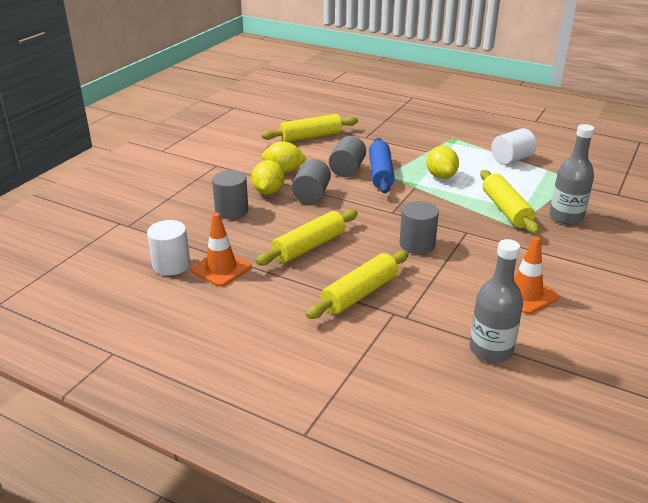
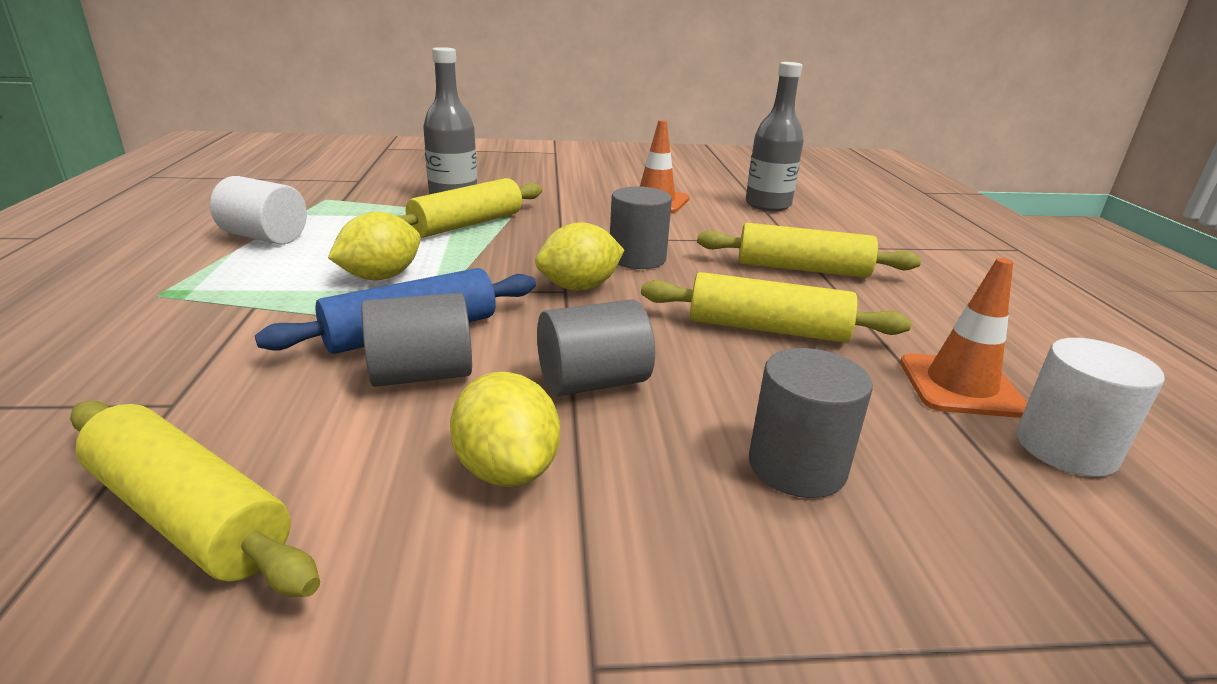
camera: 125 degrees left, 5 degrees down
(268, 191) = (644, 448): yellow lemon -> yellow lemon (579, 287)

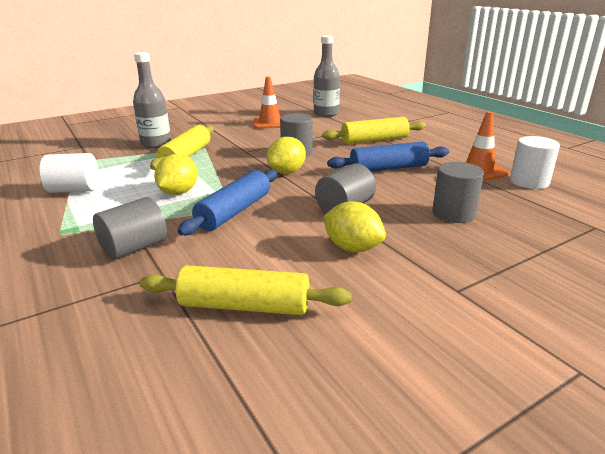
camera: 25 degrees left, 0 degrees up
(421, 374) = (266, 227): grey cylinder -> grey cylinder (134, 248)
(767, 328) = (388, 168): yellow rolling pin -> blue rolling pin

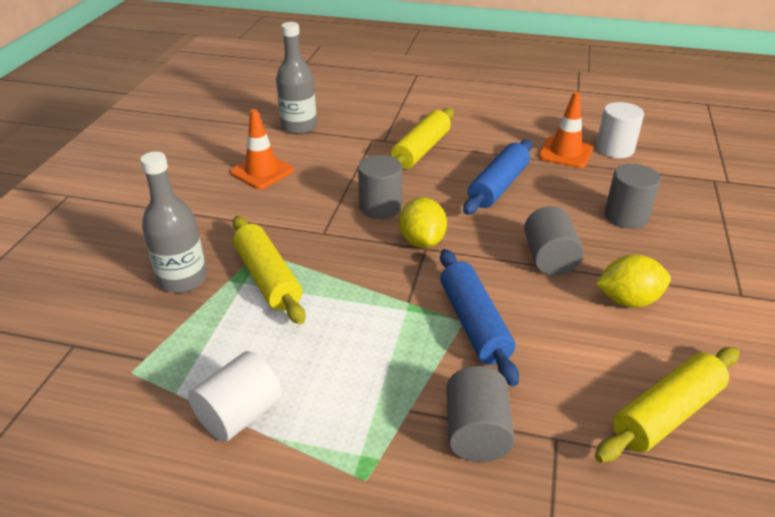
camera: 45 degrees left, 10 degrees up
(178, 192) = (371, 336): yellow lemon -> none

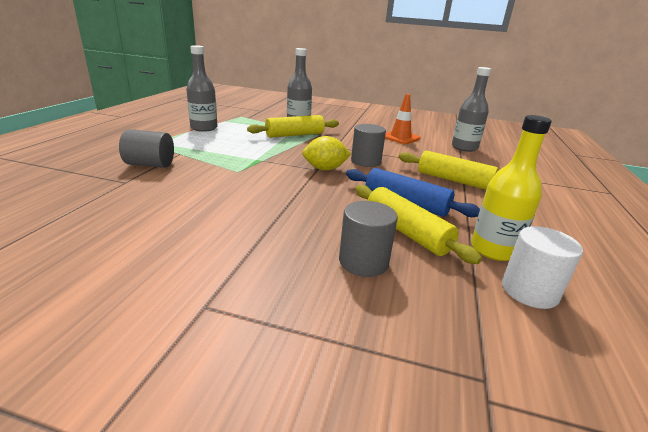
camera: 90 degrees right, 10 degrees down
(239, 414) = (204, 128): white cylinder -> grey bottle
(473, 324) = (234, 174): blue rolling pin -> none
(549, 259) = (296, 208): grey cylinder -> none
(565, 152) = (493, 250): orange traffic cone -> yellow bottle
(628, 300) = (229, 232): yellow lemon -> none
(666, 414) = (103, 219): yellow rolling pin -> yellow rolling pin (406, 232)

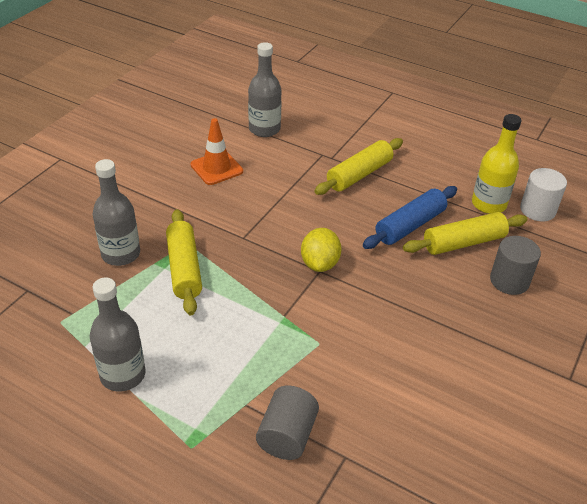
camera: 75 degrees left, 15 degrees up
(366, 161) = (299, 223): grey cylinder -> none

